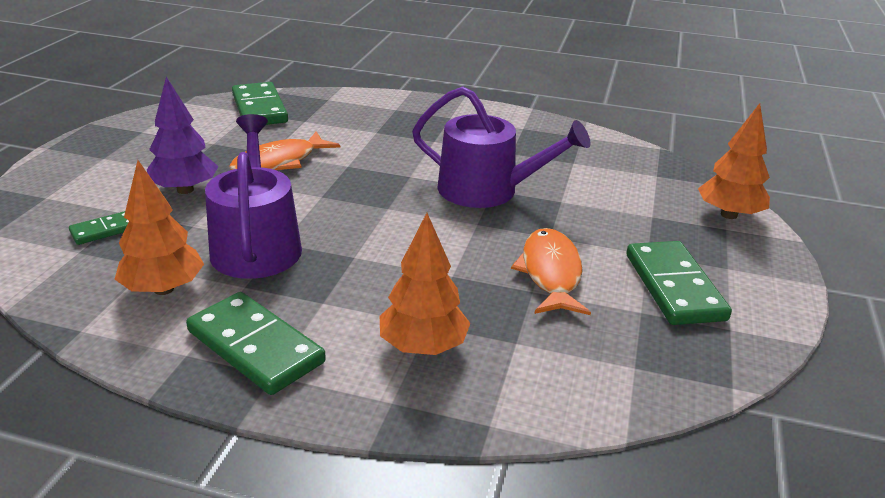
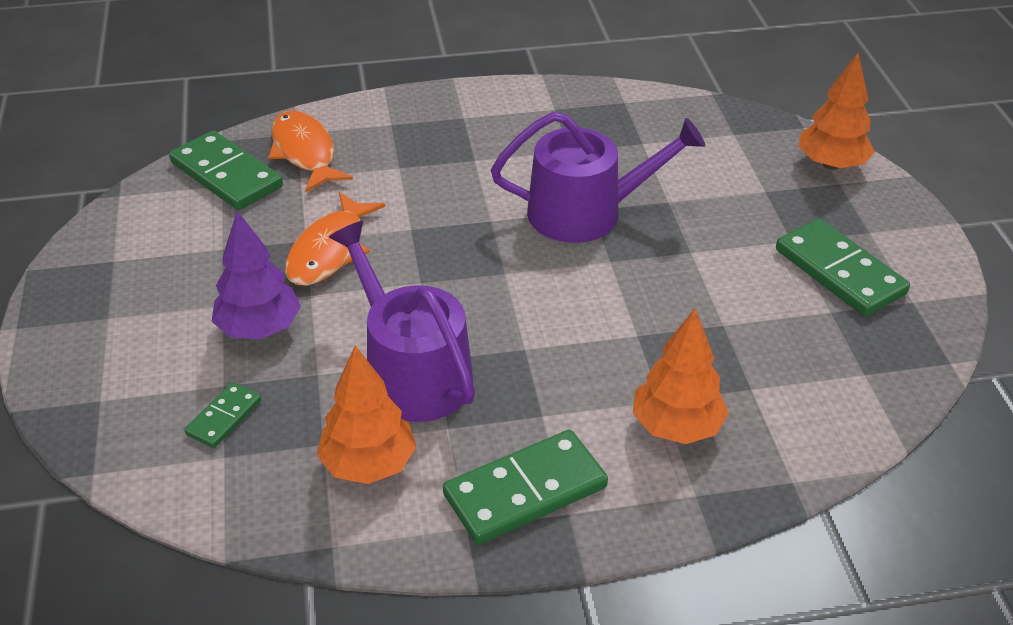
camera: 25 degrees left, 10 degrees up
(256, 346) = (525, 491): green domino -> green domino turned 45 degrees counterclockwise
(550, 273) = (724, 297): orange fish -> orange fish (305, 152)

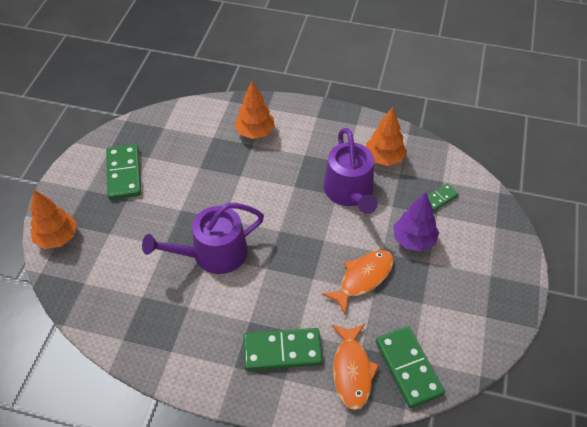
camera: 155 degrees left, 10 degrees up
(525, 491) = (328, 129): green domino -> green domino (282, 351)
(586, 212) = (213, 254): purple watering can -> purple watering can turned 45 degrees counterclockwise

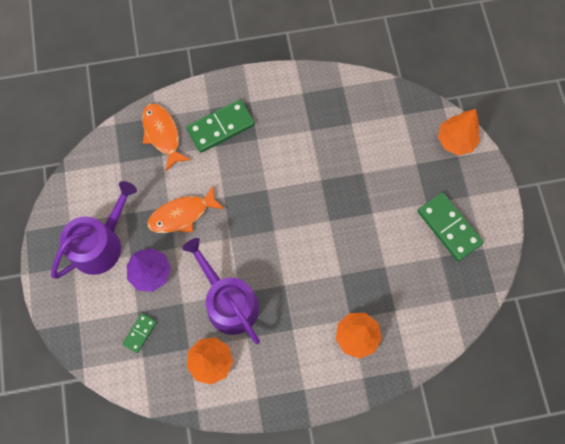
camera: 155 degrees right, 20 degrees up
(213, 254) = (318, 182): purple watering can -> purple watering can (101, 244)
(363, 278) = (182, 215): orange fish -> orange fish turned 45 degrees clockwise
(408, 368) = (121, 154): green domino -> none

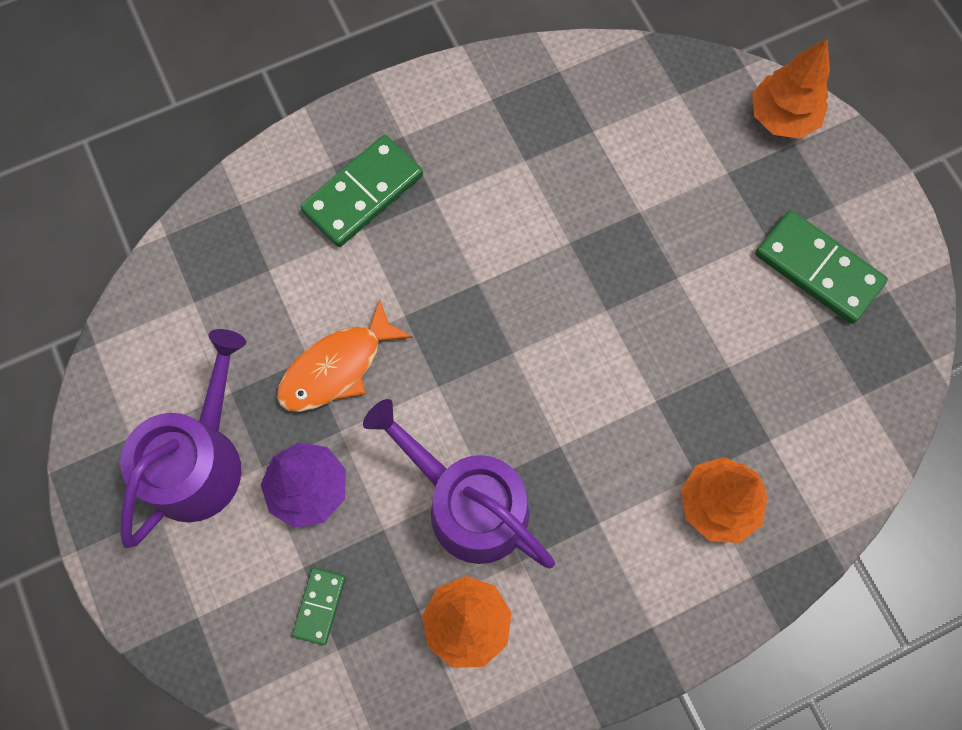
camera: 15 degrees left, 0 degrees up
(162, 134) = (260, 232): orange fish -> none

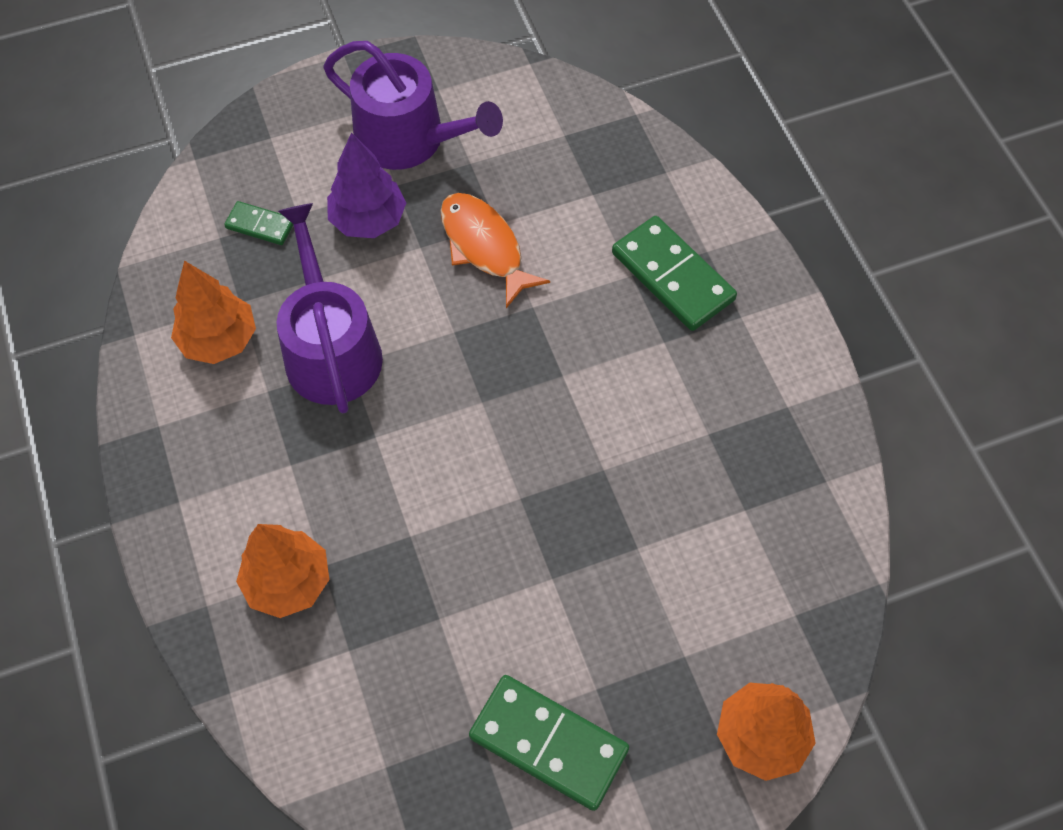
camera: 95 degrees right, 10 degrees down
(468, 504) = (330, 349): purple watering can -> purple watering can turned 60 degrees counterclockwise
(817, 269) = (548, 743): green domino -> green domino turned 75 degrees clockwise

